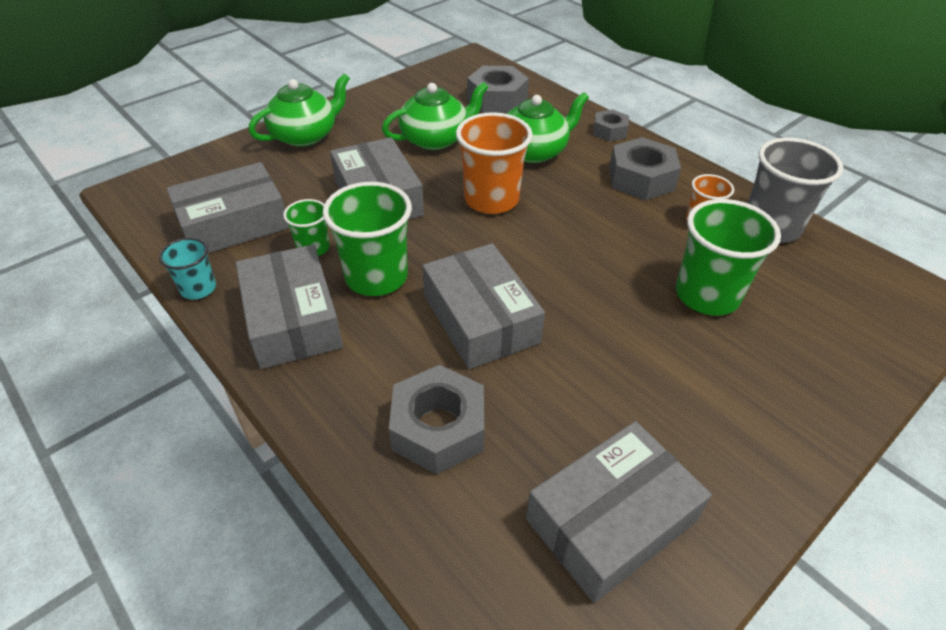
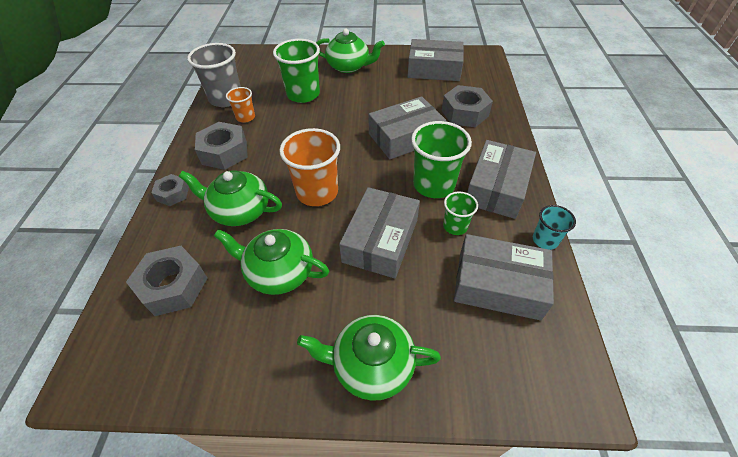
camera: 135 degrees left, 5 degrees up
(480, 319) = (405, 137): grey box -> grey box turned 45 degrees clockwise
(751, 401) = (349, 66): none -> green teapot

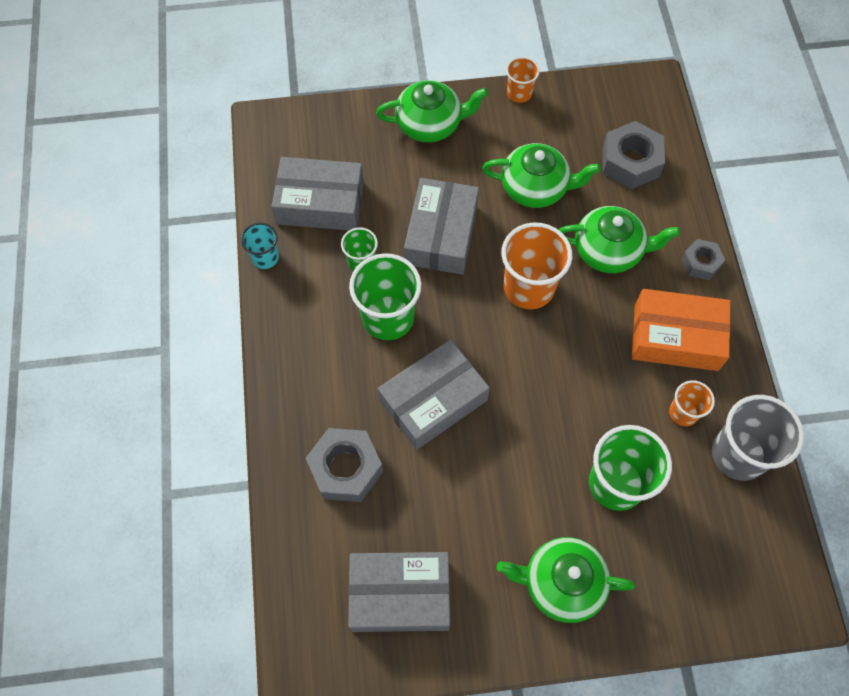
camera: 170 degrees right, 15 degrees up
(224, 152) = (676, 337): grey nut -> orange box
(250, 395) = (519, 93): none -> orange cup
(497, 188) = (310, 323): grey box -> none

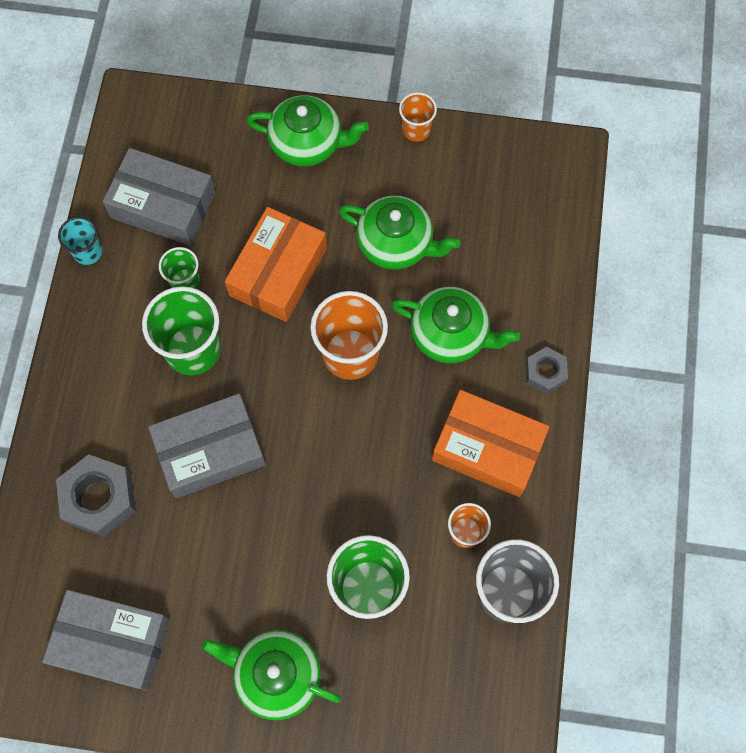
camera: 15 degrees right, 5 degrees up
(441, 234) = (278, 272): grey box -> orange box
(630, 162) = (510, 239): grey nut -> none

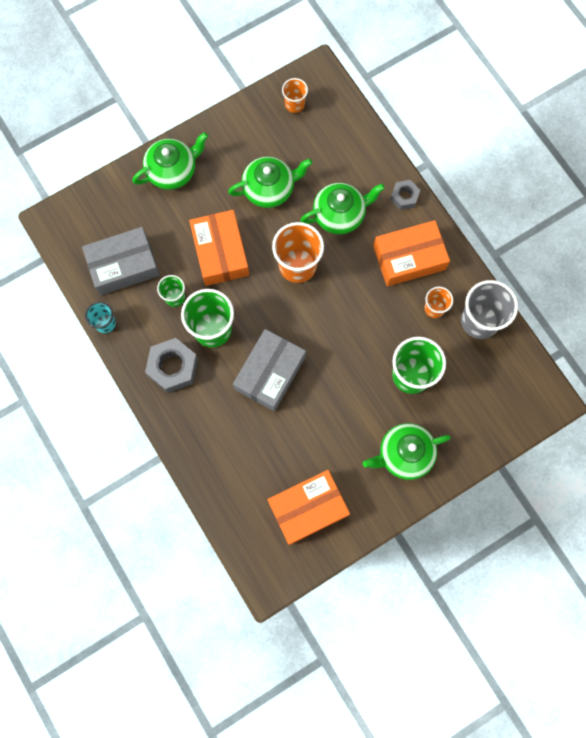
camera: 40 degrees left, 5 degrees up
(99, 498) = (234, 444): grey nut -> grey nut (173, 367)
(112, 642) = (308, 508): grey box -> orange box
(416, 130) = (225, 119): orange cup -> orange cup (294, 104)

